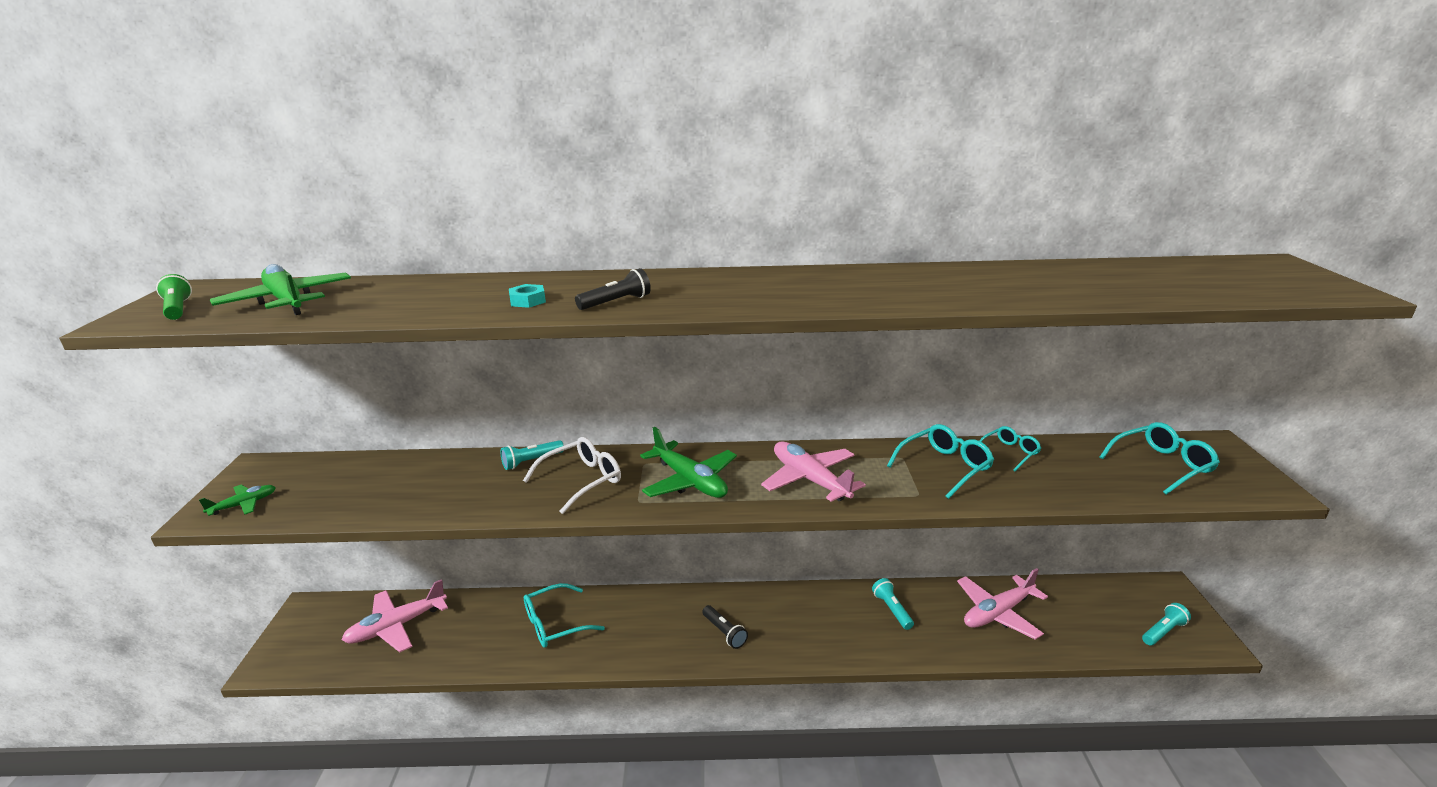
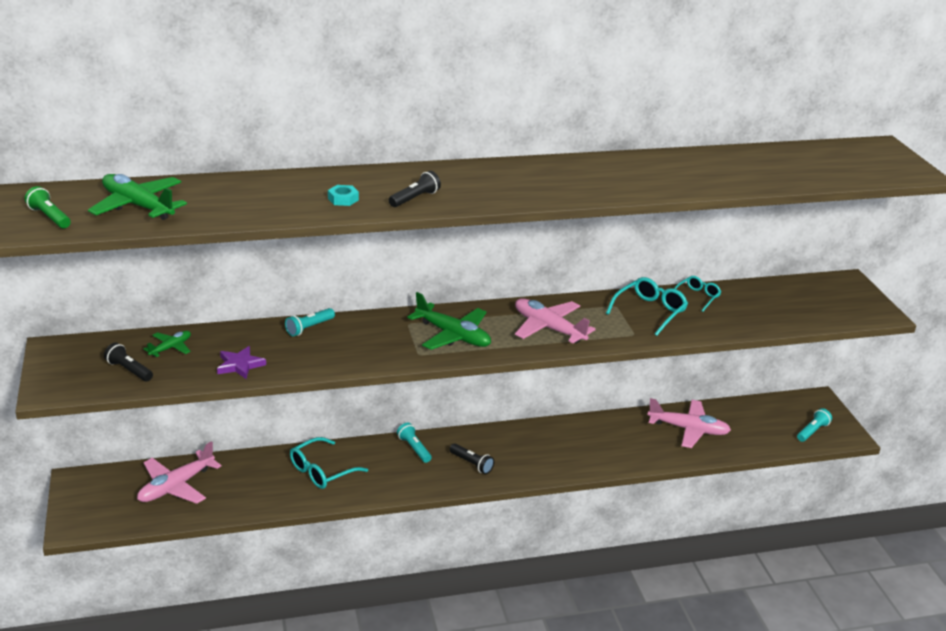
camera: 15 degrees left, 5 degrees up
(243, 504) = (76, 380): green plane -> green plane (171, 348)
(307, 497) = (129, 370): none -> black flashlight
(427, 500) = (240, 365): none -> purple star
(582, 480) = (363, 341): white glasses -> none
(892, 610) = (605, 434): turquoise flashlight -> turquoise flashlight (414, 448)
(998, 613) = (689, 429): pink plane -> pink plane turned 120 degrees counterclockwise
(1162, 465) = (808, 300): turquoise glasses -> none

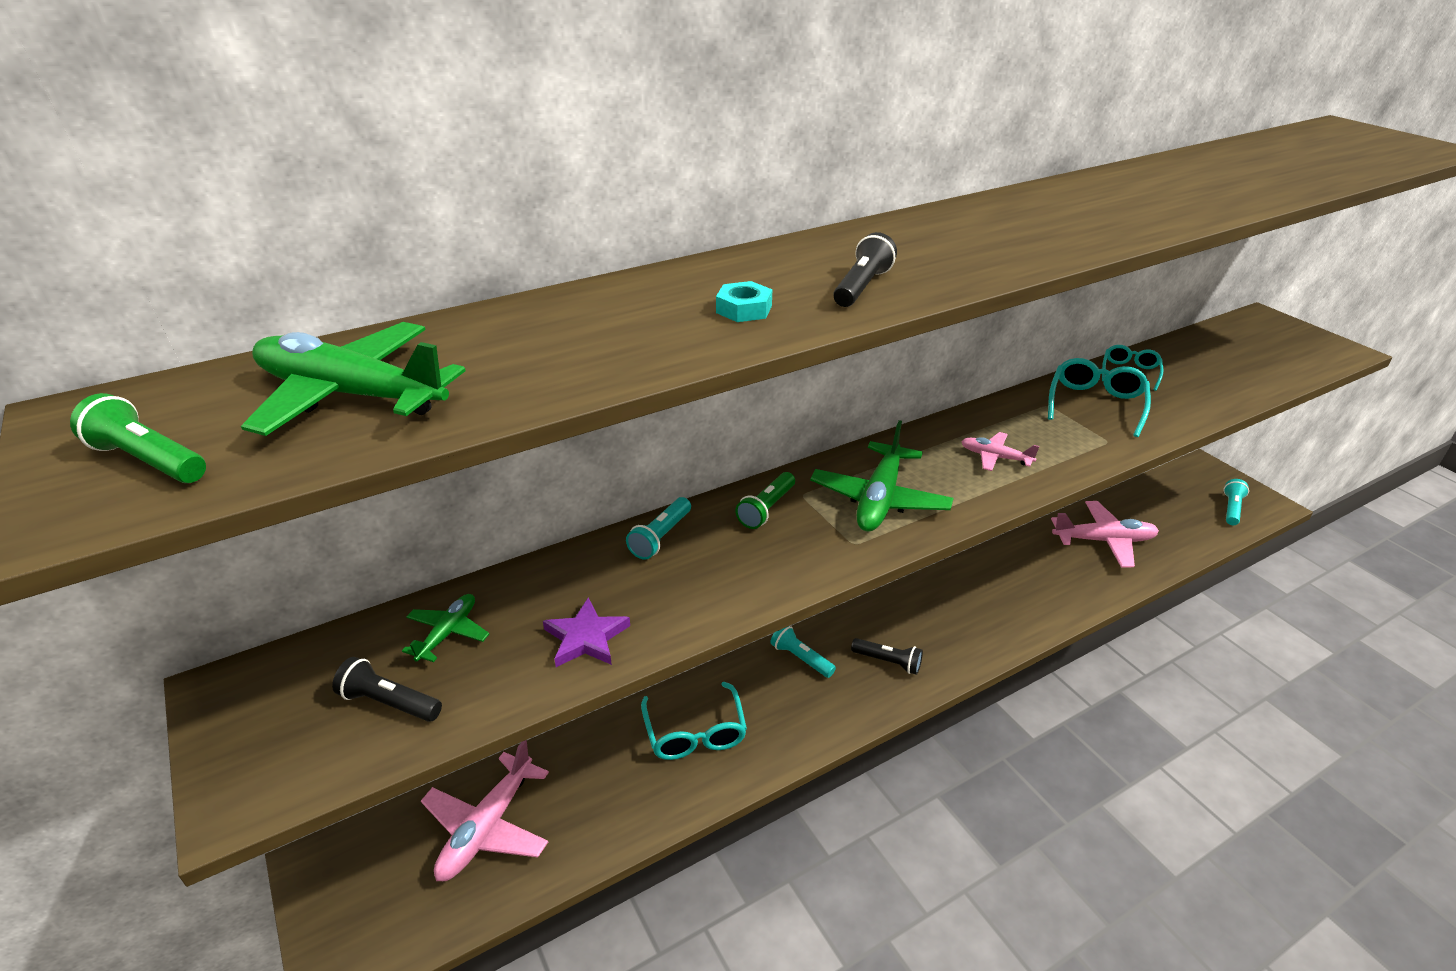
camera: 15 degrees left, 5 degrees up
(321, 471) = (695, 733): turquoise glasses -> turquoise glasses turned 45 degrees counterclockwise
(381, 326) = (766, 509): none -> green flashlight
(453, 335) = (879, 499): green plane -> green plane turned 90 degrees clockwise
(548, 328) = (995, 457): pink plane -> pink plane, size x0.54

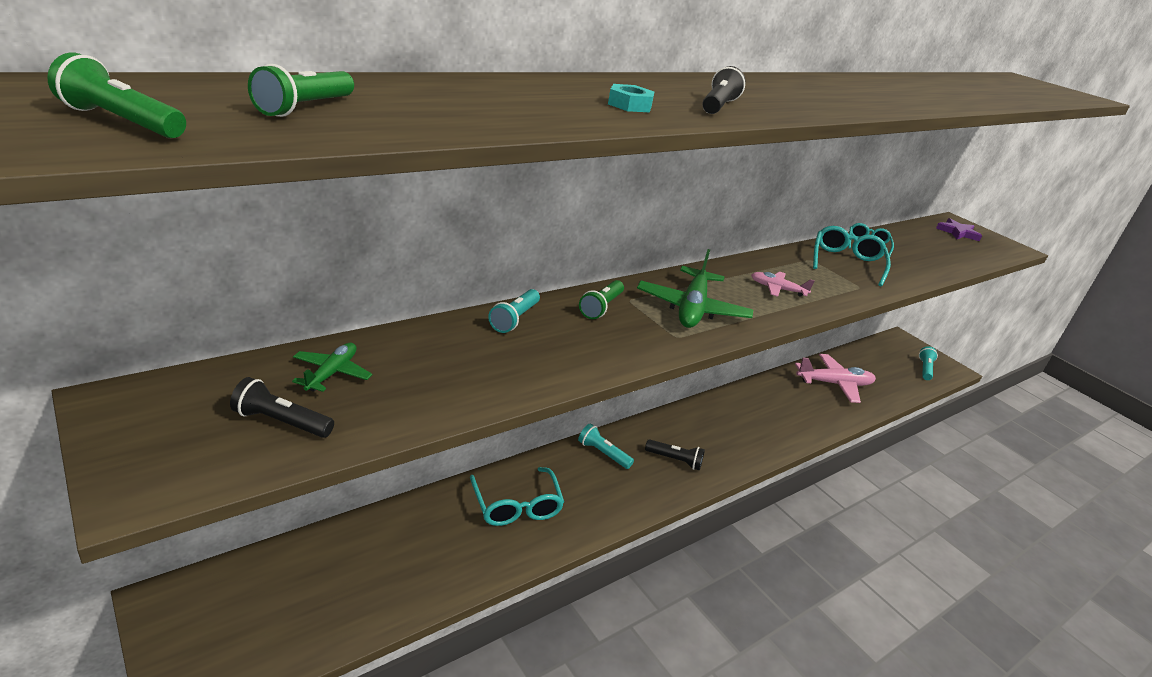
camera: 10 degrees left, 5 degrees down
(350, 395) = (305, 108): green plane -> green flashlight
(487, 828) = (331, 575): pink plane -> none
(586, 638) = (459, 385): purple star -> purple star (957, 232)

